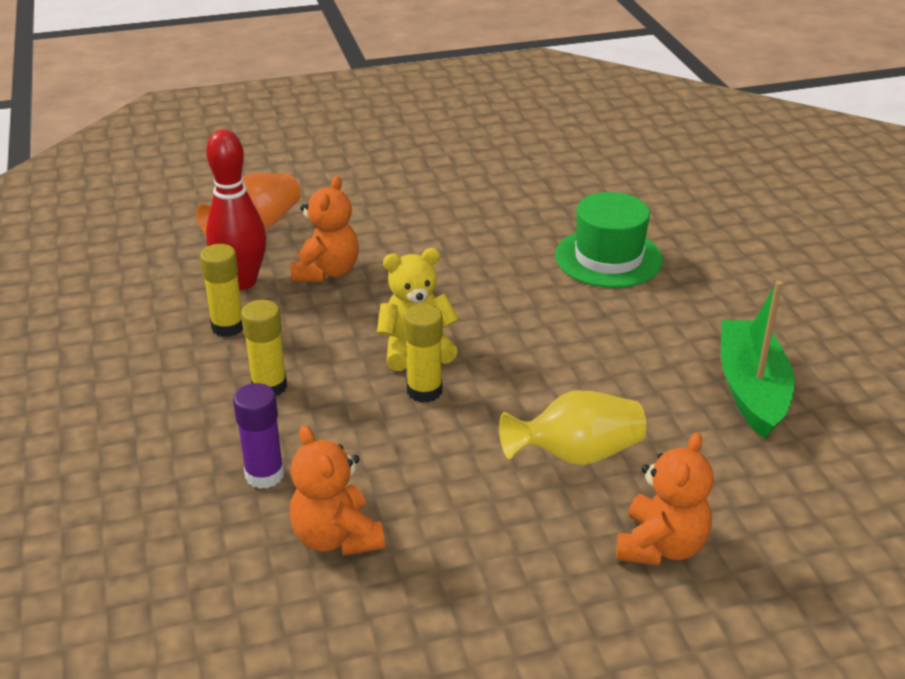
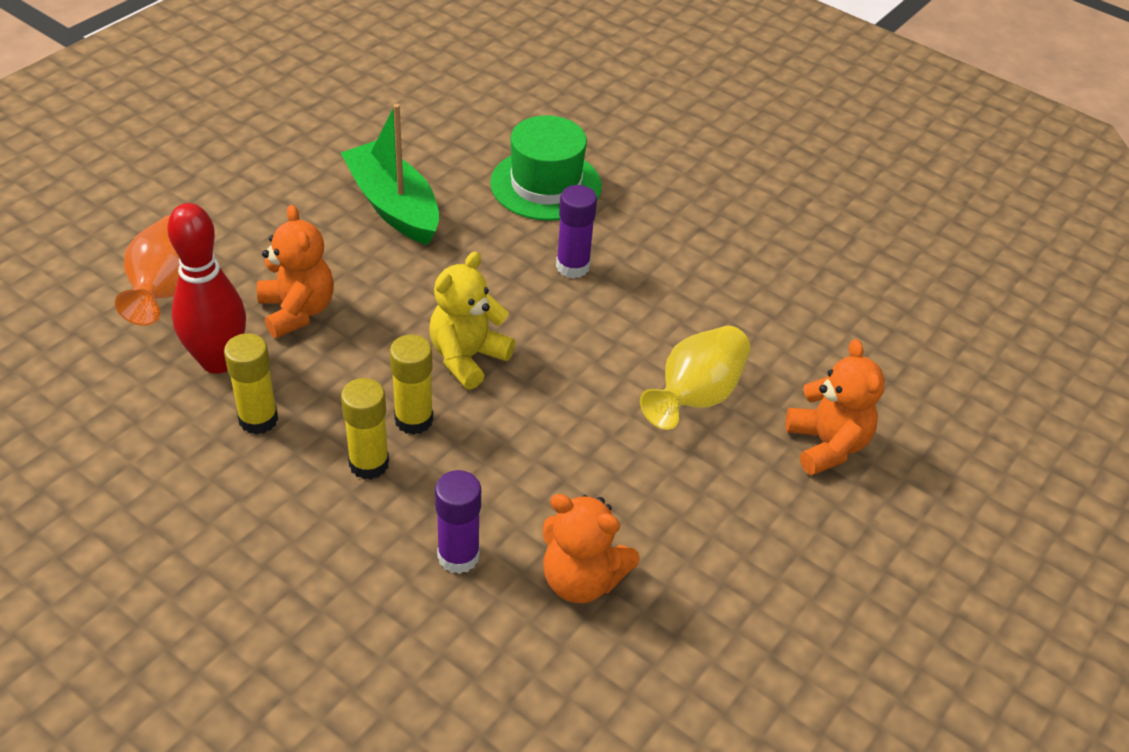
camera: 40 degrees left, 10 degrees up
(424, 391) = (516, 397): yellow glue stick -> yellow glue stick (414, 420)
(569, 321) = (572, 266): none -> purple glue stick
(751, 389) = (768, 269): green boat -> green boat (393, 206)

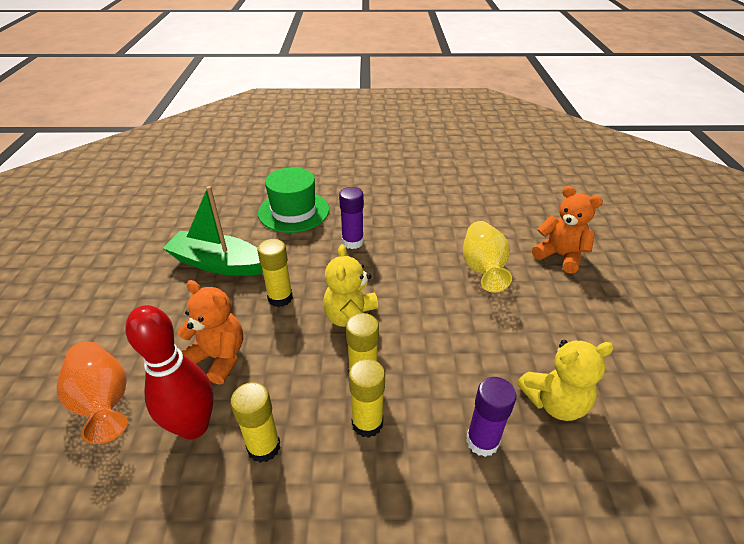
camera: 35 degrees left, 5 degrees down
(418, 285) = (280, 298): none -> yellow glue stick
(581, 579) = (555, 402): orange teddy bear -> yellow teddy bear

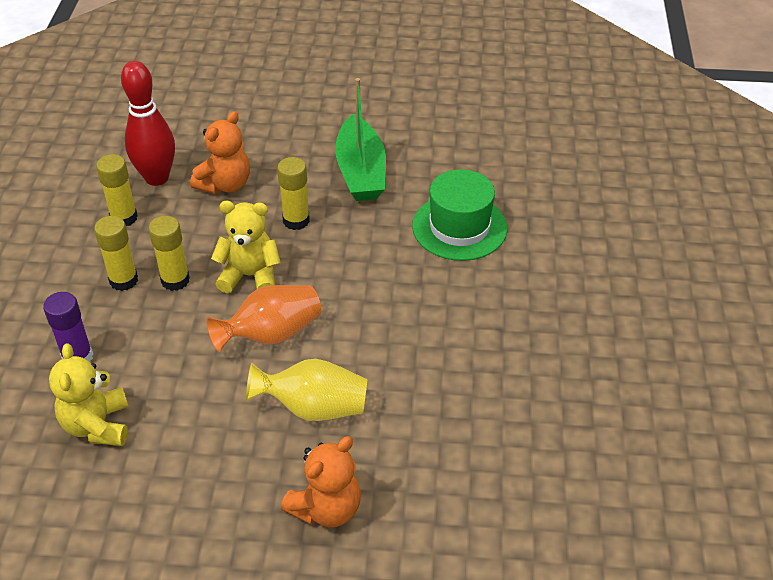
camera: 95 degrees right, 5 degrees up
(103, 401) = (197, 127): orange vase -> orange vase (271, 334)
(219, 263) = (361, 171): green boat -> green boat turned 150 degrees clockwise
(352, 242) = (387, 282): purple glue stick -> none

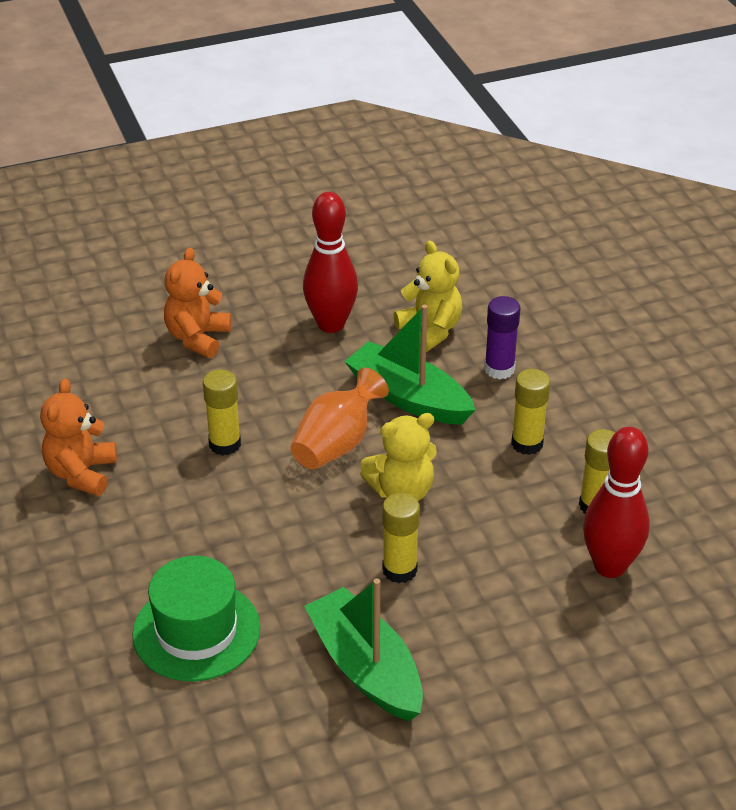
camera: 155 degrees right, 5 degrees down
(175, 280) = (475, 461): yellow glue stick -> yellow glue stick (225, 444)
(178, 357) = (408, 397): none -> green boat
(183, 472) = (331, 324): none -> red bowling pin
(225, 184) = (521, 587): orange teddy bear -> orange teddy bear (81, 473)
(314, 408) = (253, 399): yellow vase -> none

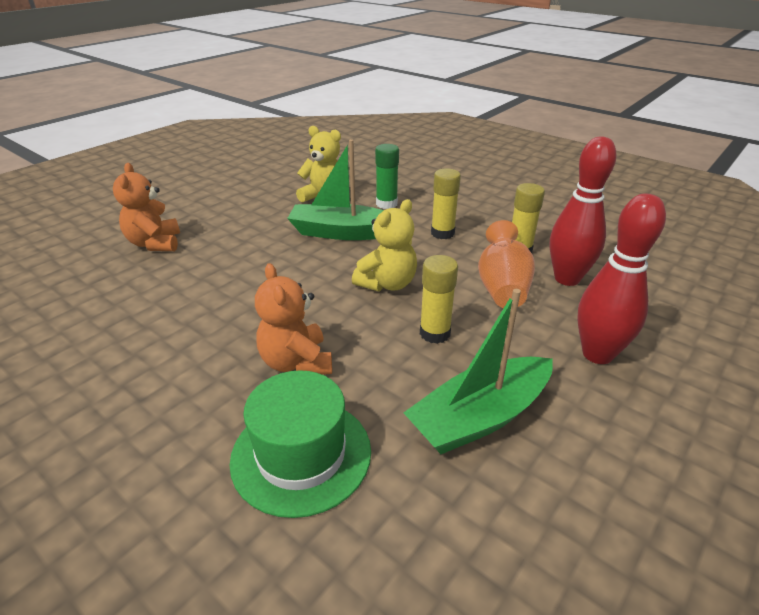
camera: 30 degrees left, 5 degrees down
(81, 473) = (96, 363): orange teddy bear -> orange teddy bear (296, 362)
(225, 444) = (223, 299): yellow glue stick -> none
(331, 324) = (254, 211): red bowling pin -> red bowling pin (597, 354)
(336, 444) = (314, 272): orange vase -> orange vase (502, 288)
(366, 667) = (480, 417): green boat -> green boat turned 60 degrees counterclockwise
(499, 369) = (386, 204): purple glue stick -> green glue stick

